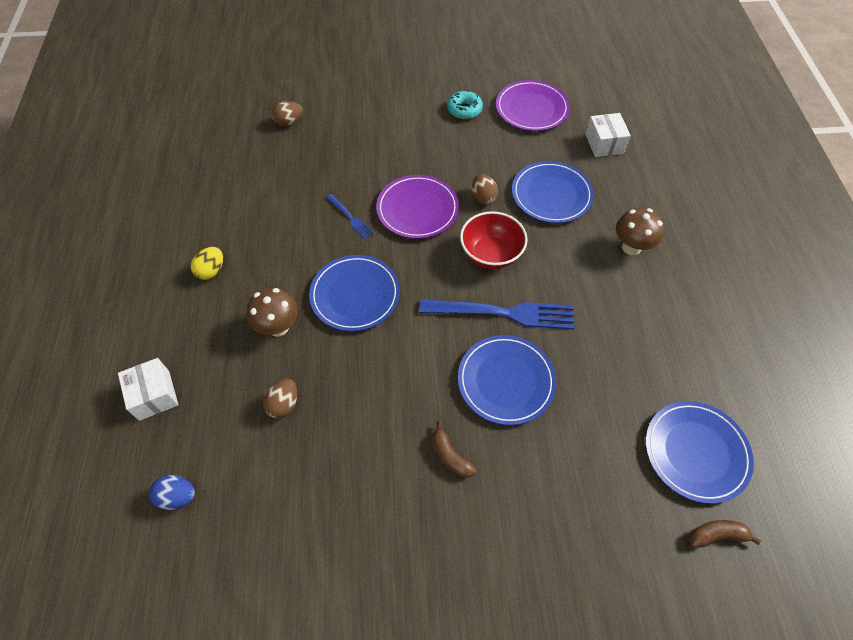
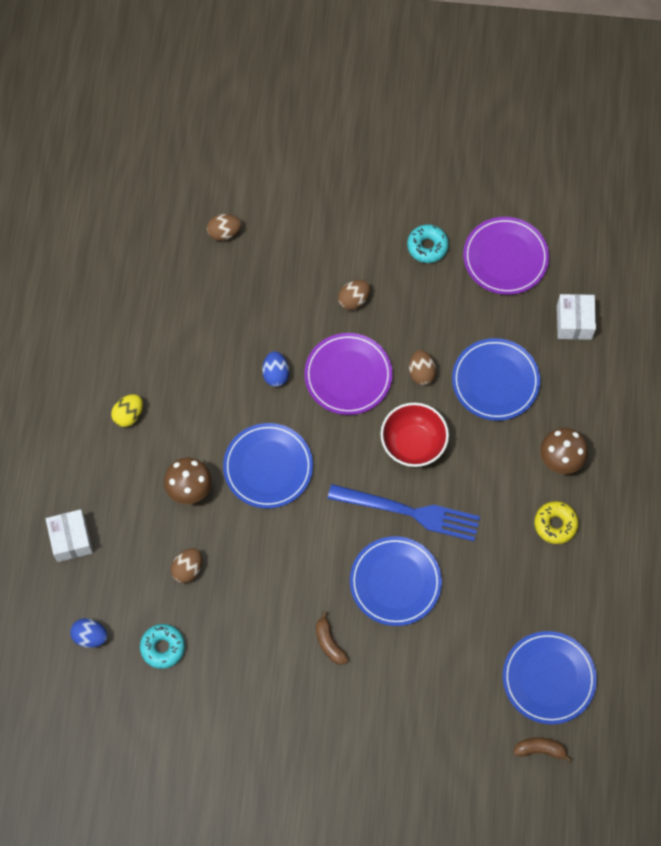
camera: 10 degrees right, 10 degrees up
(263, 494) = (163, 647): none -> turquoise donut
(350, 217) = (276, 374): blue fork -> blue egg
(410, 153) = (354, 300): none -> brown egg
(647, 302) = (555, 524): none -> yellow donut

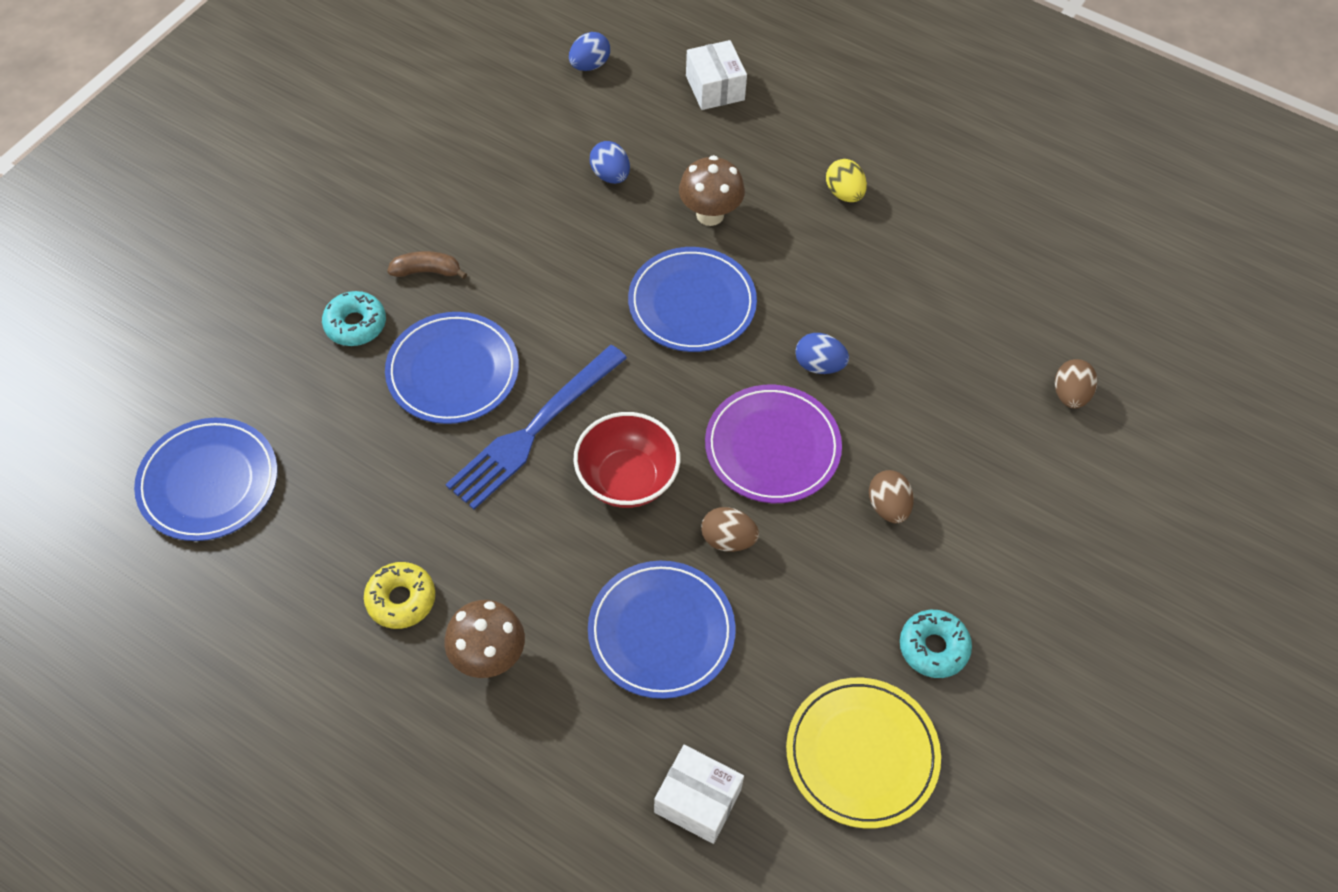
camera: 115 degrees right, 10 degrees down
(71, 539) = (715, 88): white box -> white box turned 60 degrees clockwise
(163, 647) = (533, 119): turquoise donut -> turquoise donut (355, 324)
(188, 569) = (610, 175): brown egg -> blue egg
(505, 258) = (862, 754): purple plate -> yellow plate
(540, 750) = (133, 428): brown banana -> none

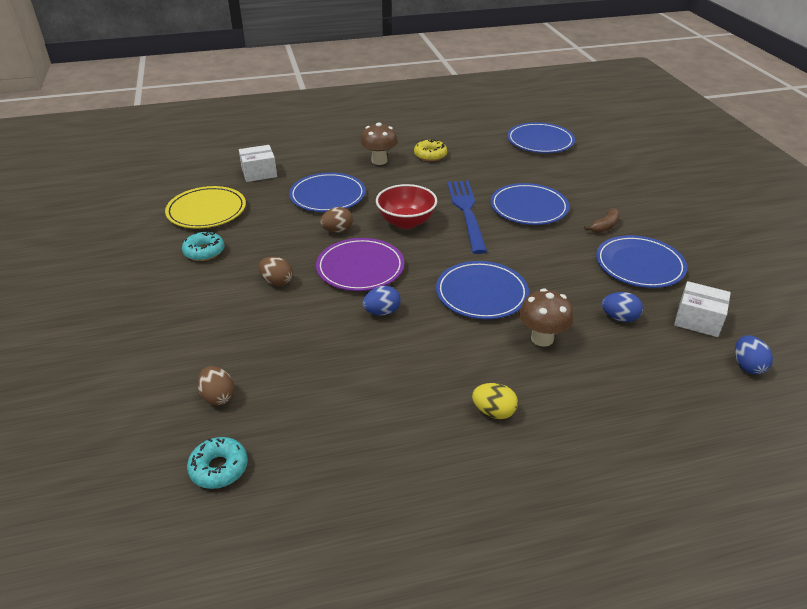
camera: 135 degrees right, 20 degrees down
(355, 324) = (589, 196): turquoise donut -> turquoise donut (219, 468)
(488, 202) = (639, 265): none -> blue plate
(715, 88) = (670, 415): white box -> white box (698, 320)

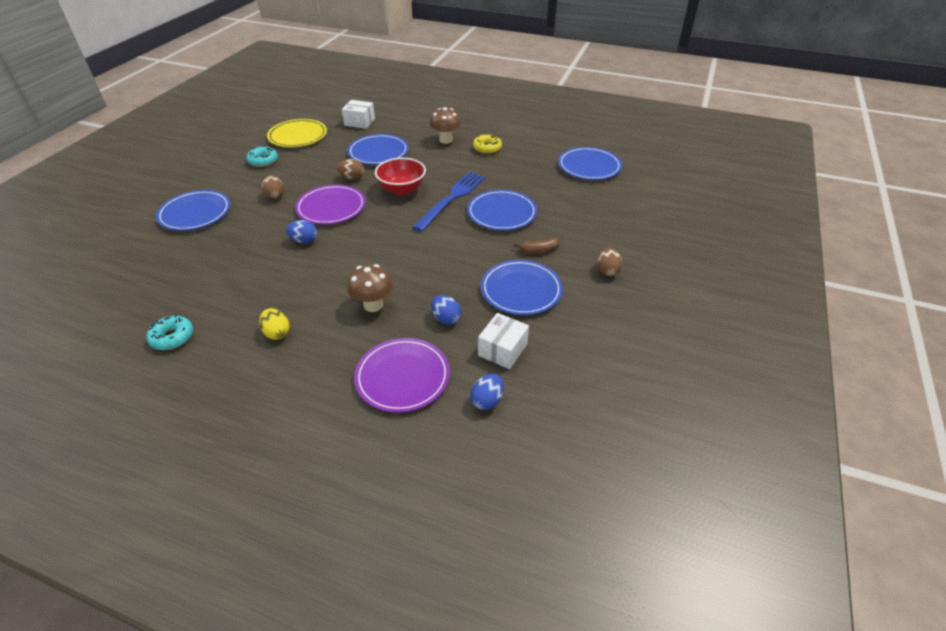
camera: 35 degrees right, 5 degrees up
(218, 397) = (160, 247): brown egg -> brown egg (607, 271)
(219, 468) = (112, 284): turquoise donut -> turquoise donut (172, 337)
(481, 293) = (379, 257): blue plate -> blue plate (195, 213)
(661, 385) = (402, 377): none -> purple plate
(698, 320) = (502, 350): white box -> white box turned 60 degrees clockwise

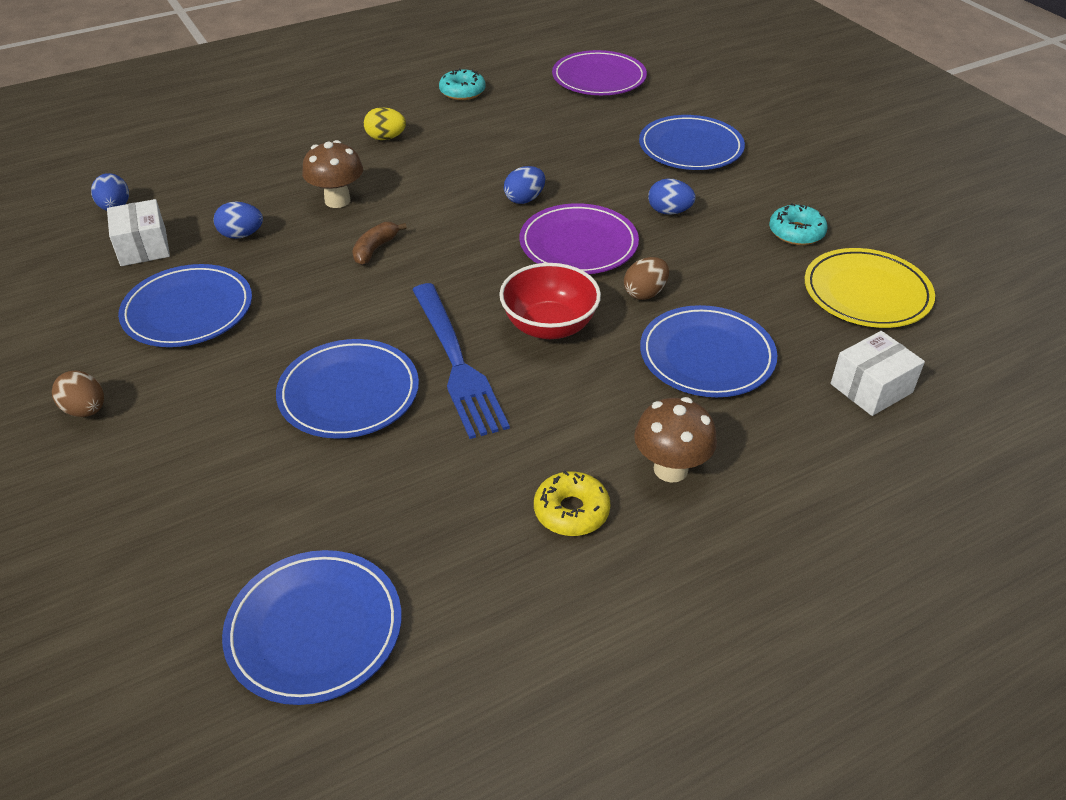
camera: 130 degrees right, 0 degrees up
(275, 196) = (669, 211): brown egg -> blue egg
(402, 377) = (219, 178): purple plate -> purple plate (599, 78)
(539, 250) = (220, 374): brown banana -> brown banana (375, 249)

